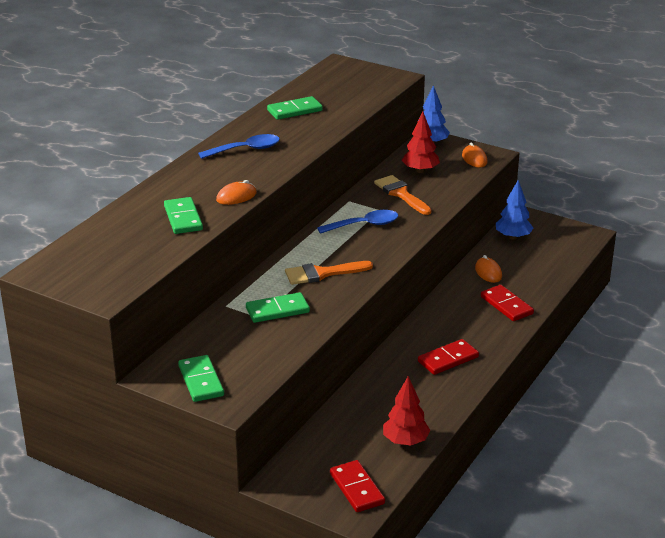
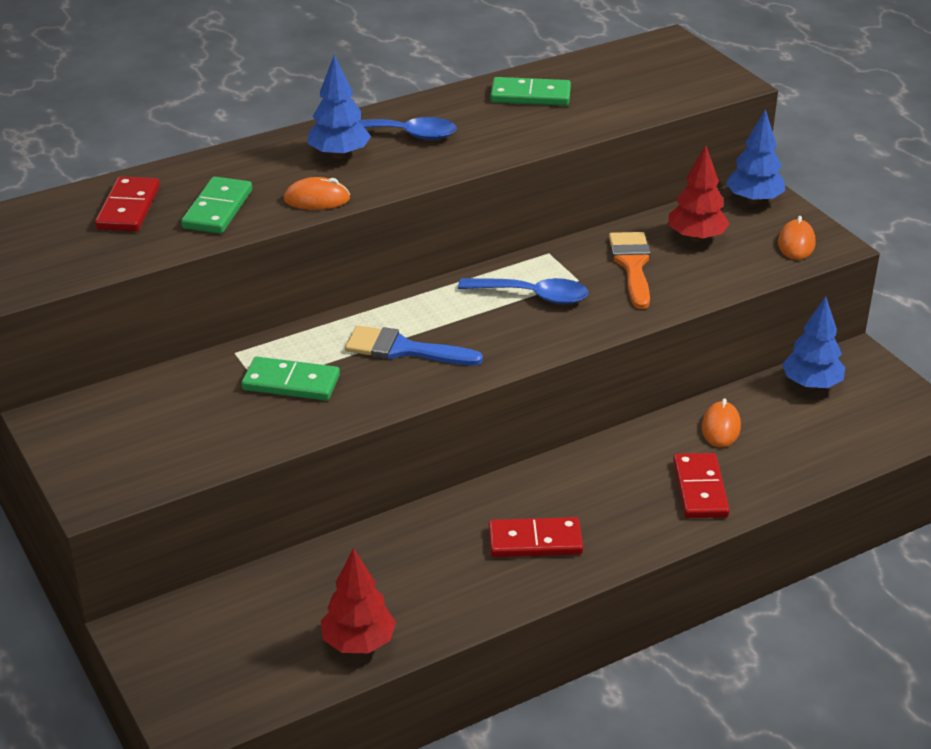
camera: 30 degrees right, 5 degrees up
(201, 381) = (96, 449): green domino -> none
(221, 170) = (339, 155): none -> blue tree
(322, 273) = (403, 349): orange brush -> blue brush
(357, 488) = (229, 685): red domino -> red domino (128, 208)

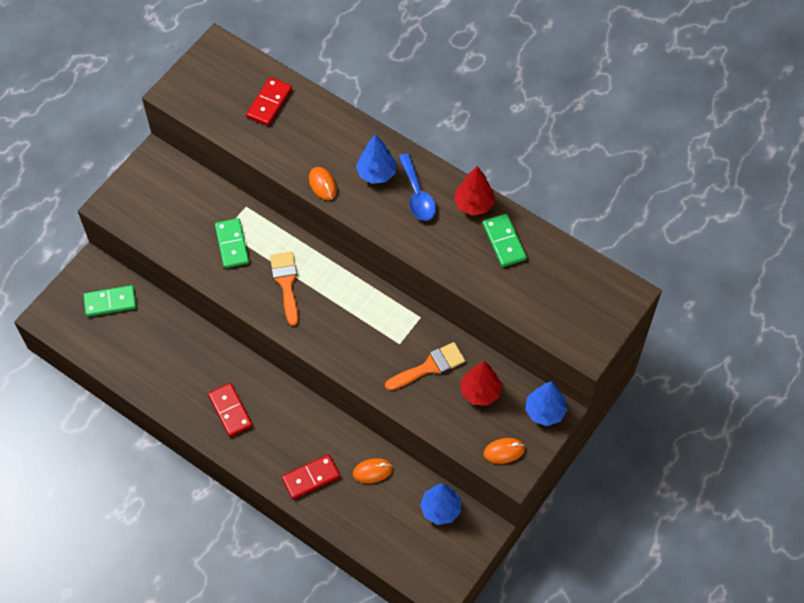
camera: 65 degrees right, 25 degrees up
(128, 208) = (269, 103): red domino -> red domino turned 45 degrees counterclockwise
(217, 209) = (289, 143): green domino -> green domino (110, 302)
(358, 642) = (123, 361): red tree -> red tree (474, 204)
(403, 349) = (286, 283): blue brush -> orange brush
(532, 296) = (370, 326): blue spoon -> none

